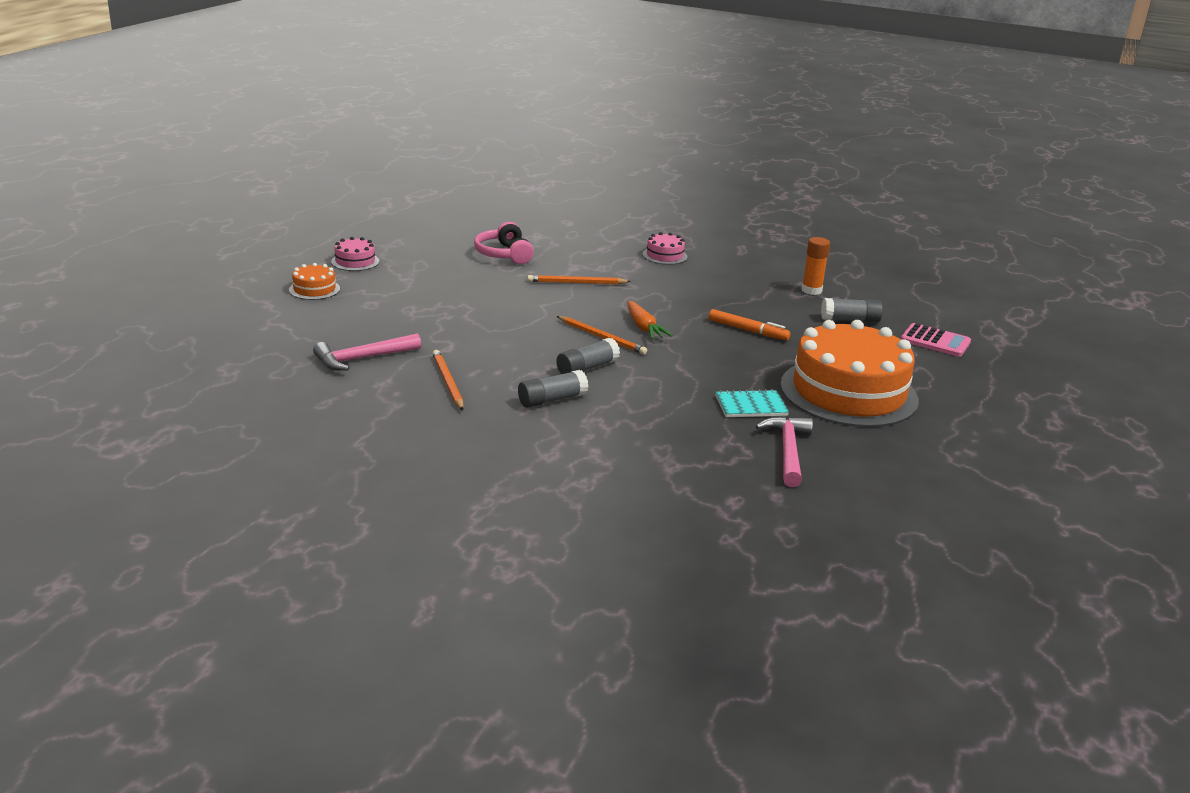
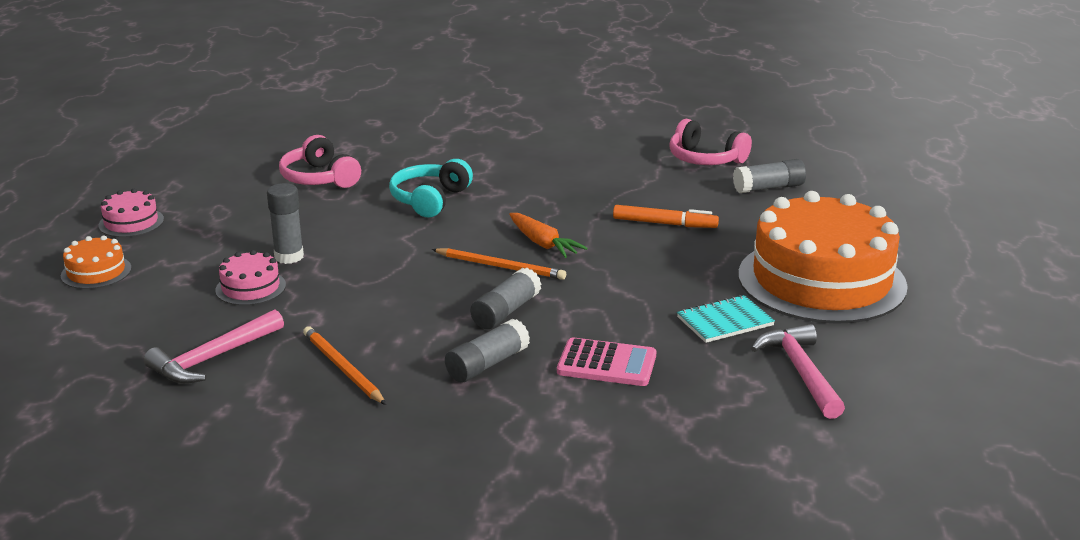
camera: 15 degrees left, 0 degrees up
(452, 303) = (289, 257): none -> grey glue stick
(577, 283) = (430, 200): orange pencil -> turquoise headphones
(665, 255) = (514, 145): pink cake -> pink cake (250, 287)
(811, 290) = (705, 159): orange glue stick -> pink headphones
(935, 341) = (874, 197): pink calculator -> pink calculator (606, 364)

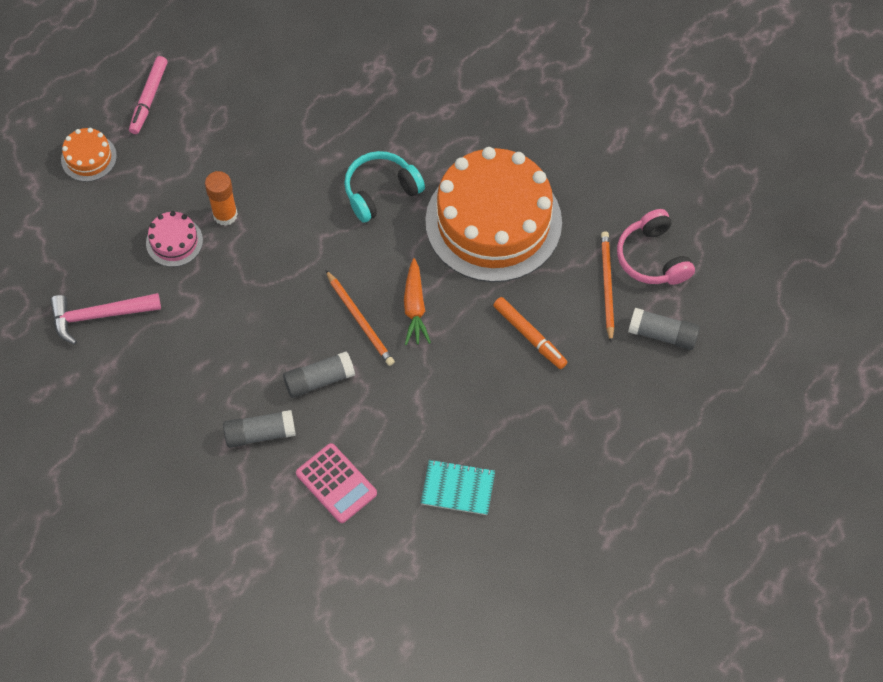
camera: 35 degrees right, 35 degrees up
(131, 222) = (149, 98): pink cake -> pink marker
(289, 257) = (225, 215): grey glue stick -> orange glue stick
(319, 178) = (322, 108): pink headphones -> none
(343, 369) = (169, 379): orange pencil -> orange pencil (607, 286)
(800, 371) = (455, 576): pink hammer -> none
(821, 280) = (576, 485): orange cake -> orange cake (493, 222)

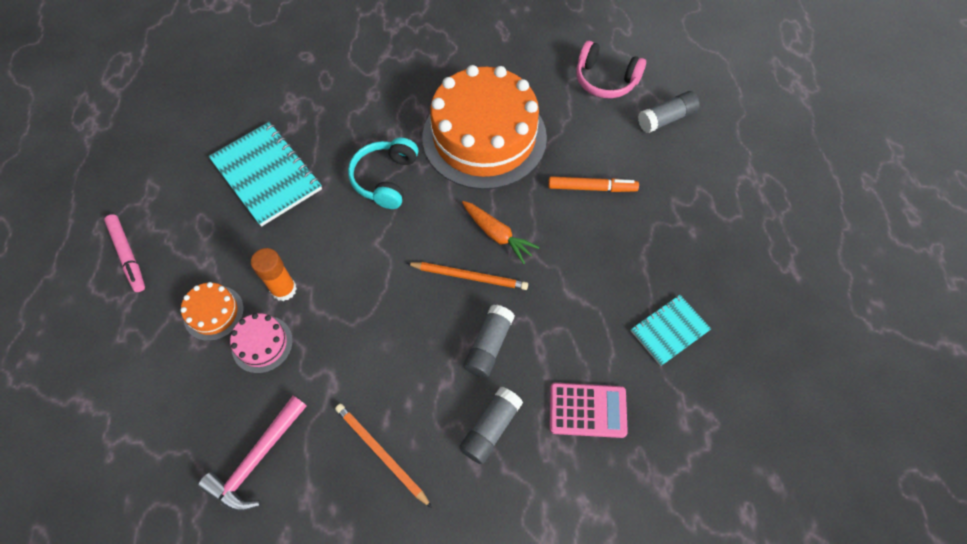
camera: 45 degrees left, 0 degrees up
(89, 158) = (117, 341): orange cake -> orange cake (214, 313)
(298, 114) = (266, 175): none -> turquoise notebook
(607, 286) = (600, 118): orange pencil -> orange pencil (381, 454)

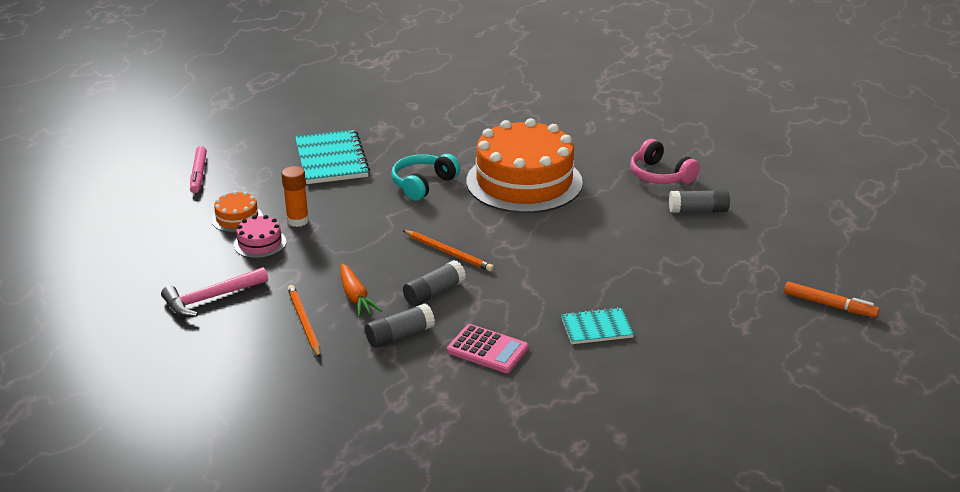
camera: 25 degrees right, 30 degrees down
(497, 235) = (490, 237): orange carrot -> orange carrot (356, 297)
(592, 188) = (595, 232): orange marker -> orange marker (829, 305)

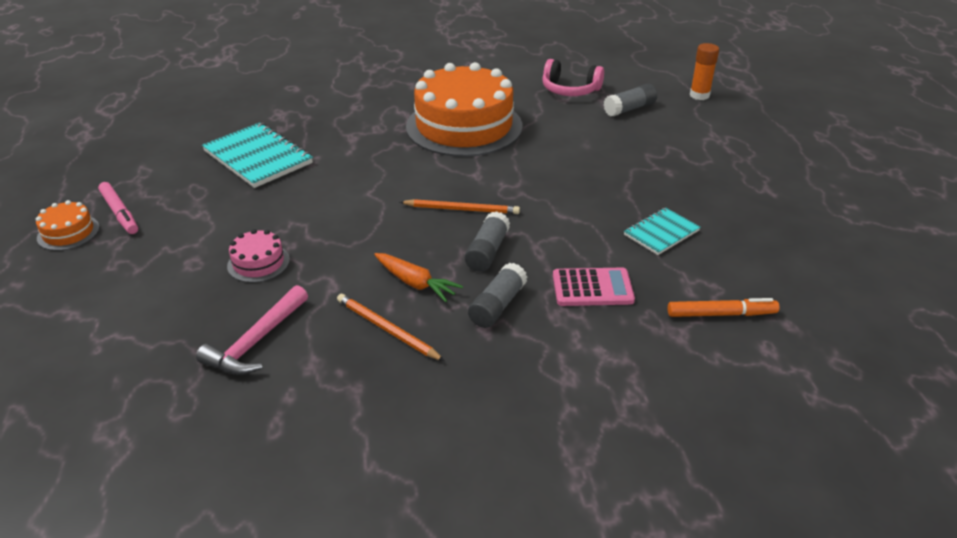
camera: 30 degrees left, 5 degrees up
(237, 218) = (208, 245): orange cake -> orange cake (68, 232)
(297, 220) = (278, 226): orange glue stick -> orange glue stick (699, 95)
(423, 184) = (373, 154): turquoise headphones -> none
(829, 305) = (805, 152): orange marker -> orange marker (721, 314)

